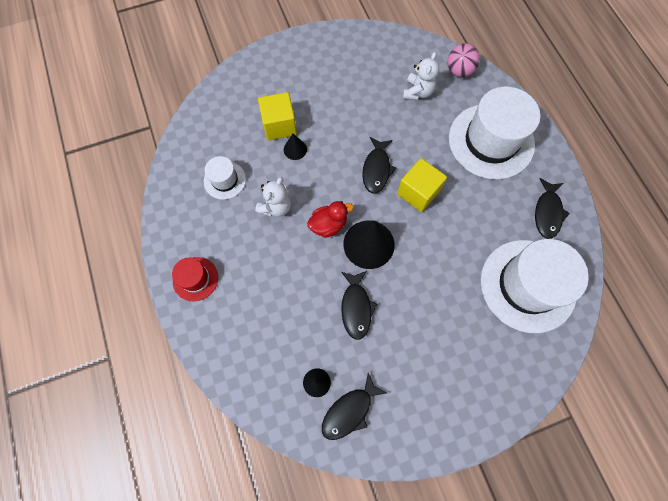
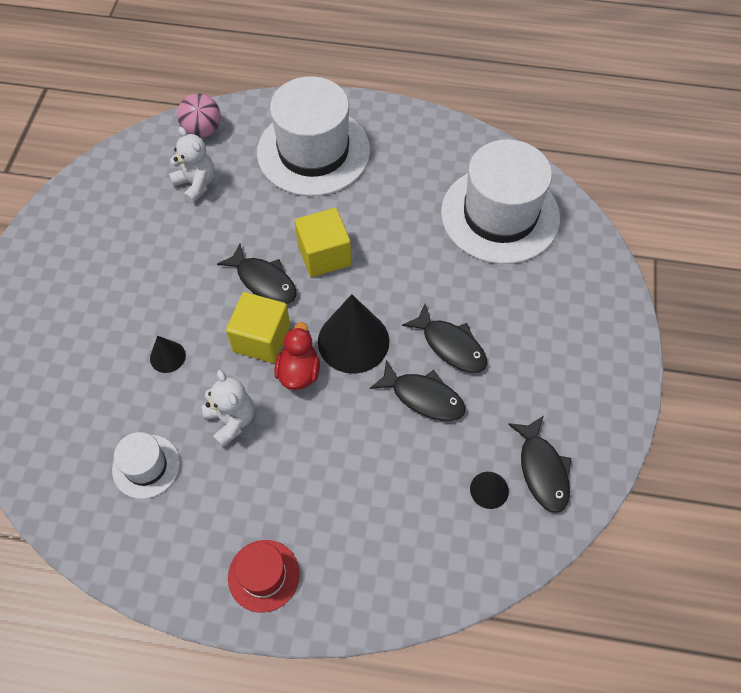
camera: 60 degrees left, 10 degrees down
(279, 125) = (118, 357): yellow cube -> yellow cube (262, 339)
(547, 213) = (432, 151): black fish -> black fish (450, 345)

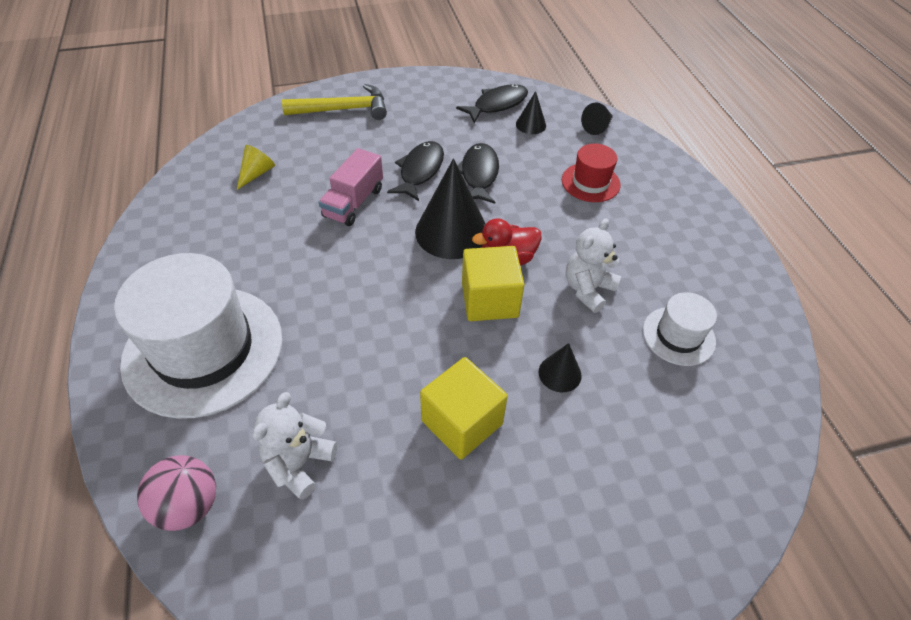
camera: 115 degrees left, 10 degrees down
(263, 575) = (691, 219): red hat -> red hat (590, 182)
(264, 281) = (419, 325): black fish -> none
(324, 255) = (361, 286): yellow cube -> yellow cube (462, 422)
(427, 277) = (354, 203): none -> pink truck
(457, 567) = (597, 127): none -> black cone
(500, 215) = (257, 173): white hat -> yellow cone
(582, 308) = (343, 109): none -> yellow hammer

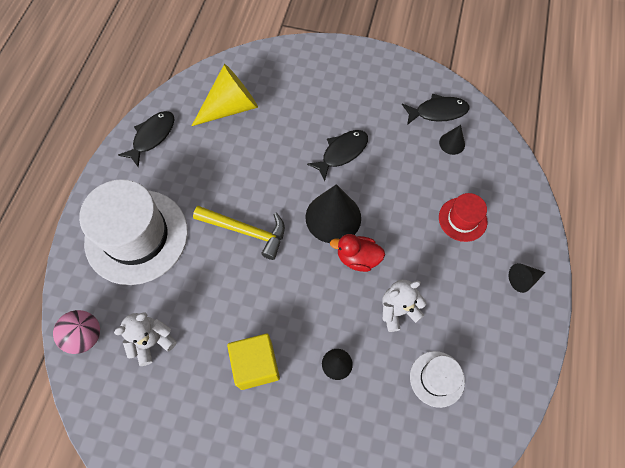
camera: 30 degrees right, 15 degrees up
(257, 173) = (231, 107): yellow cone -> yellow cone, size x2.03
(343, 109) = (318, 70): yellow hammer -> yellow hammer (246, 231)
(354, 203) = (281, 161): pink truck -> none
(479, 174) = (382, 174): black fish -> black fish (152, 137)
(489, 300) = (326, 285): yellow cube -> none
(597, 127) = (505, 168): black cone -> black cone (523, 279)

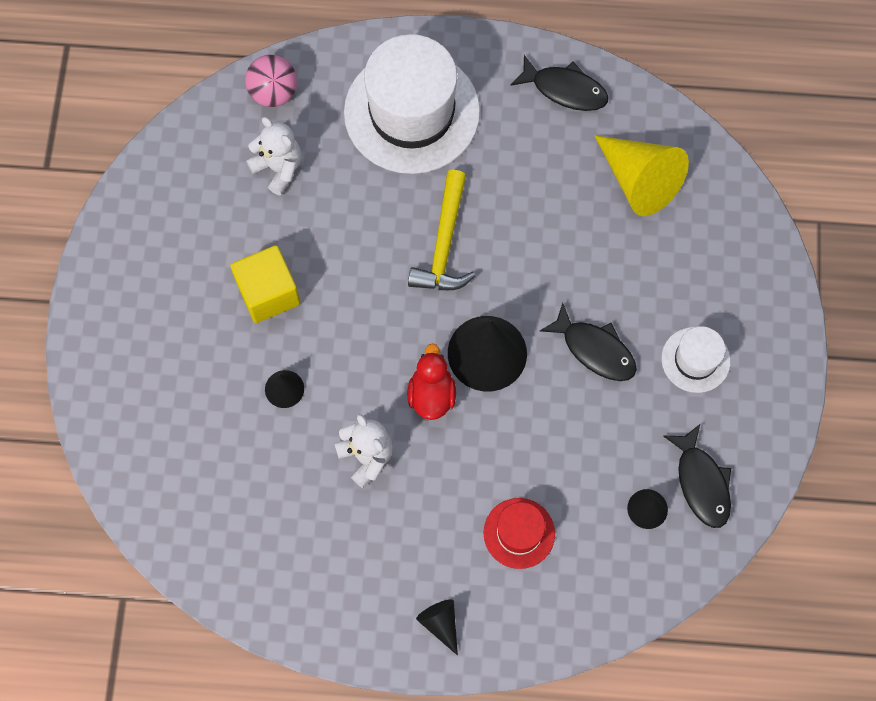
camera: 80 degrees right, 5 degrees up
(437, 378) = (284, 514): white hat -> white hat (695, 360)

